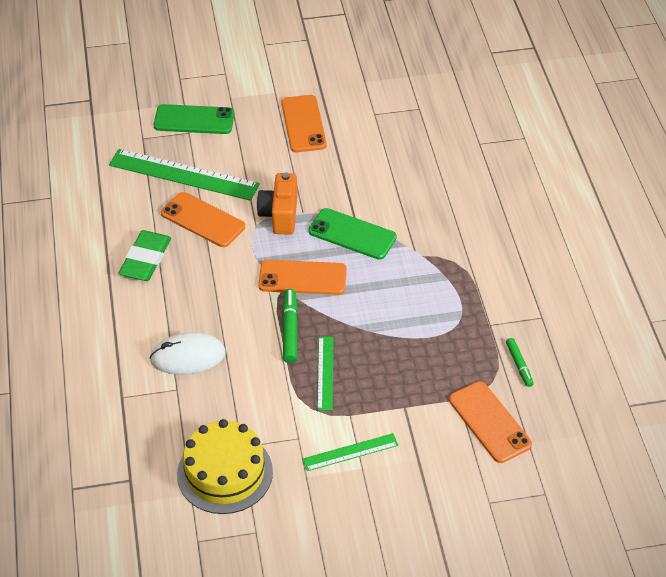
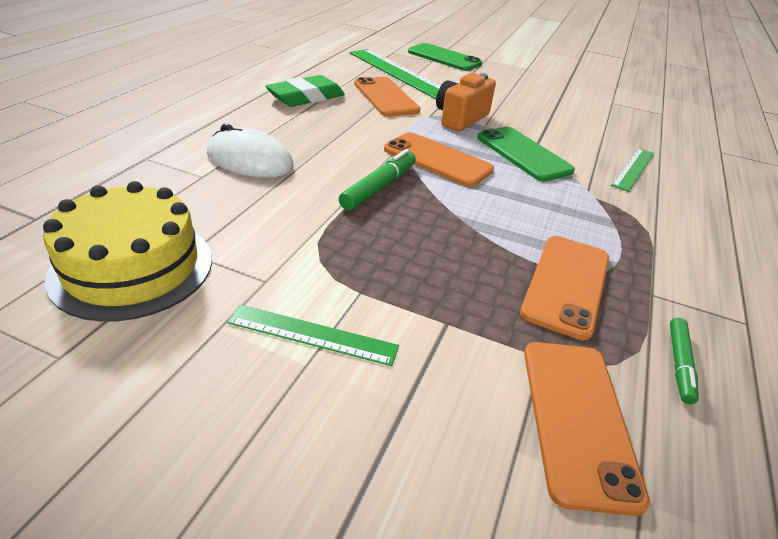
camera: 30 degrees right, 10 degrees down
(303, 124) = (537, 86): orange phone -> orange phone (566, 284)
(325, 373) = (377, 237): green ruler -> green ruler (634, 169)

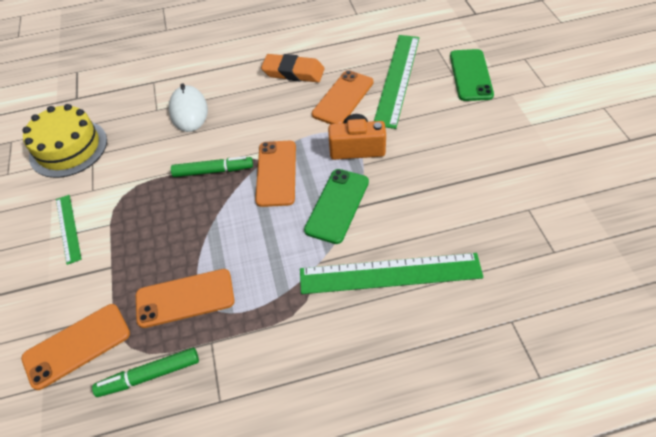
camera: 60 degrees right, 15 degrees up
(306, 97) = (293, 72): green eraser -> orange eraser
(634, 169) = (390, 274): green ruler -> green ruler, size x1.87
(679, 364) = (149, 375): green marker -> green marker, size x1.53

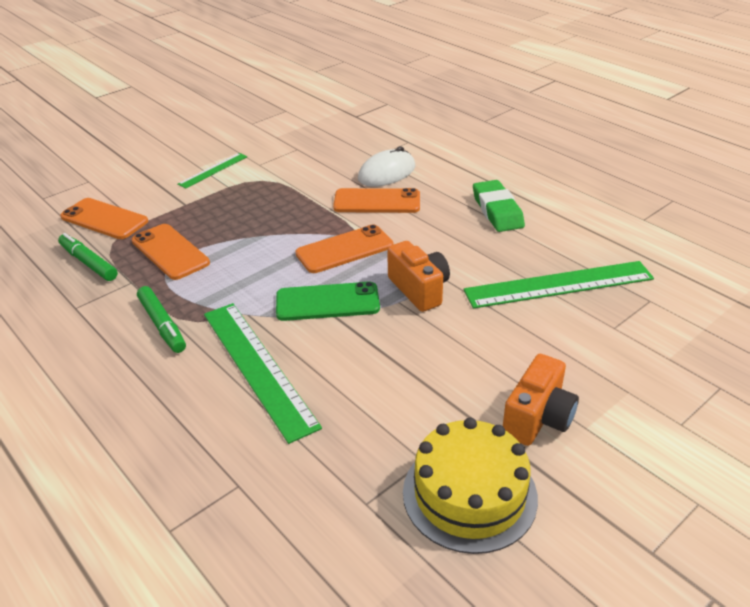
camera: 60 degrees right, 15 degrees down
(68, 148) = (296, 136): yellow cake -> yellow cake (469, 494)
(213, 171) = (321, 213): green marker -> green marker (162, 325)
(293, 72) = (497, 211): orange eraser -> green eraser
(343, 98) = (488, 256): orange phone -> orange phone (377, 202)
(470, 75) = (628, 343): green phone -> none
(515, 141) = (538, 418): none -> orange camera

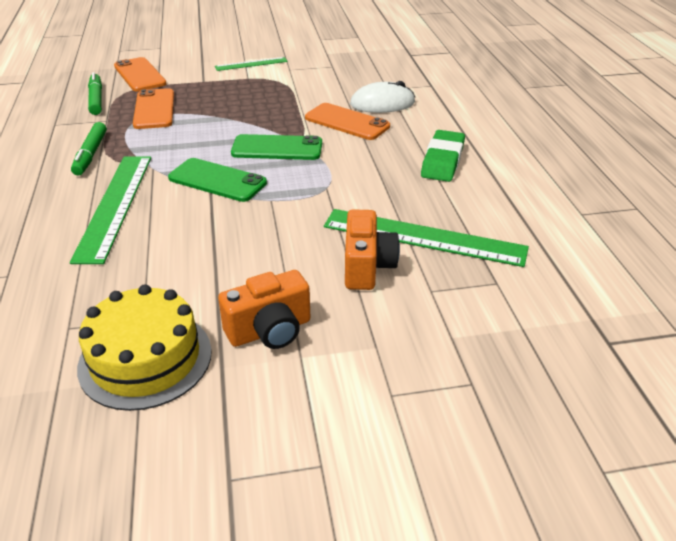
camera: 30 degrees right, 0 degrees up
(344, 250) = (277, 148): orange phone -> green phone
(419, 289) = (298, 197): orange camera -> orange camera (367, 267)

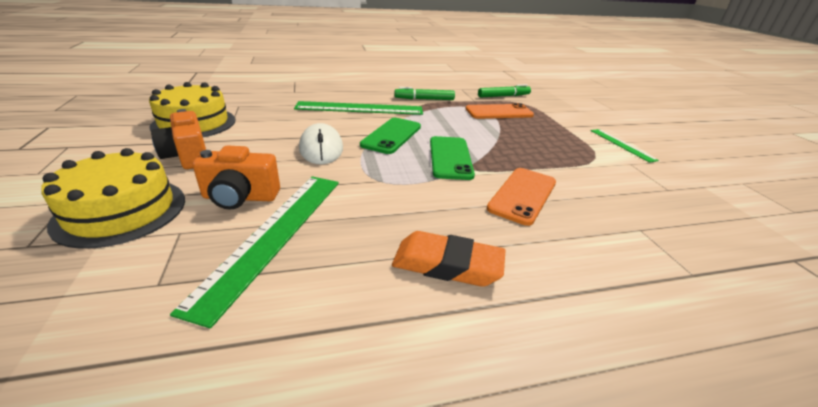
camera: 85 degrees right, 5 degrees down
(140, 75) = (554, 105): orange phone -> none
(382, 103) = (590, 222): white mouse -> white mouse (321, 148)
(403, 342) = (121, 211): none -> yellow cake
(442, 161) = (447, 265): green eraser -> orange eraser

